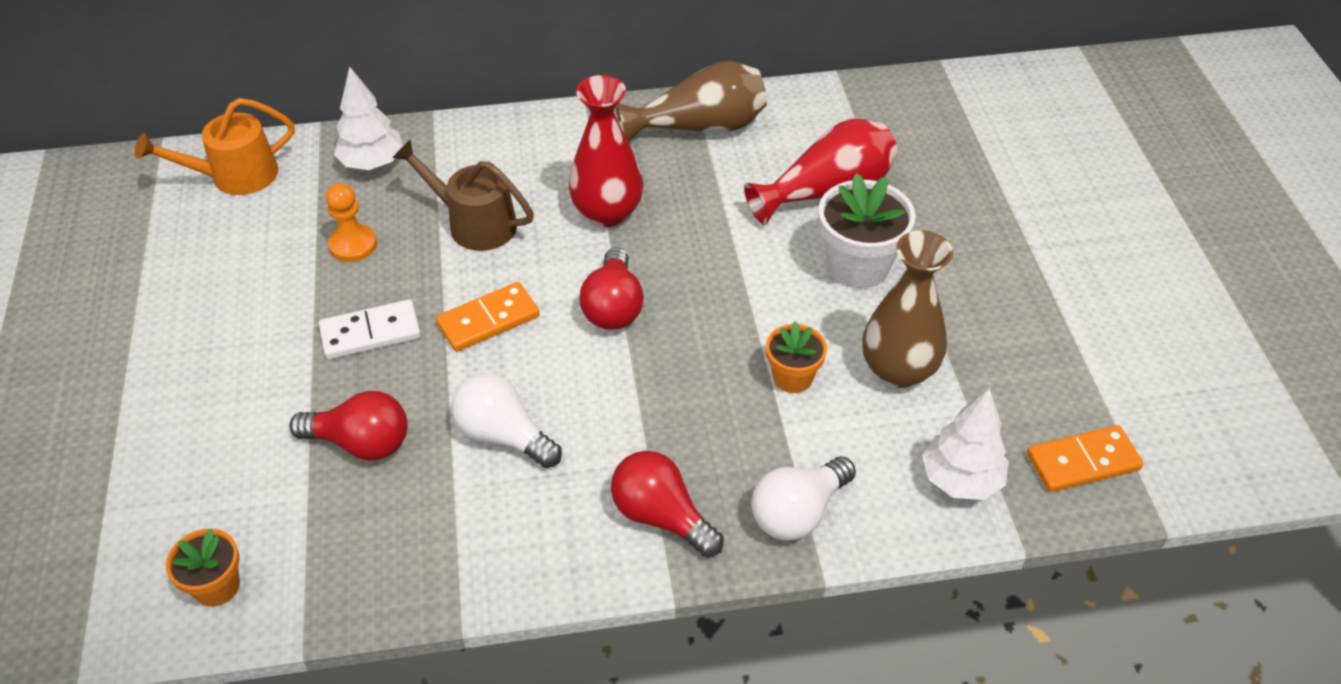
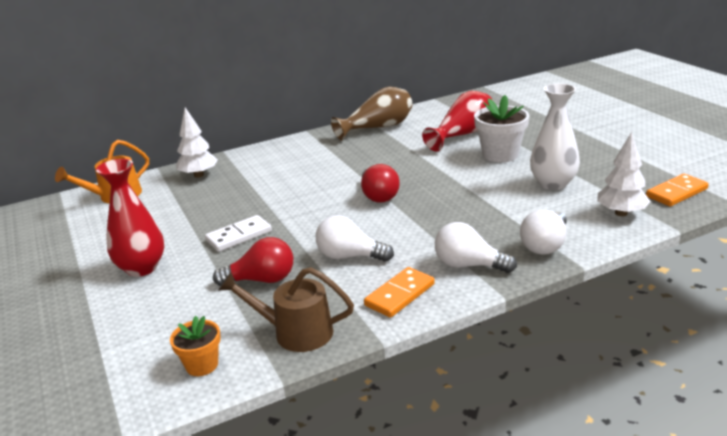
camera: 15 degrees left, 20 degrees down
(353, 245) = (206, 206): orange pawn -> none
(474, 223) = (275, 183): brown watering can -> brown watering can (295, 332)
(488, 320) = (308, 216): orange domino -> orange domino (399, 295)
(607, 212) = (349, 165): red vase -> red vase (142, 268)
(661, 516) = (468, 265): red light bulb -> white light bulb
(792, 377) = (499, 198): orange flower pot -> none
(898, 370) = (553, 184): brown vase -> white vase

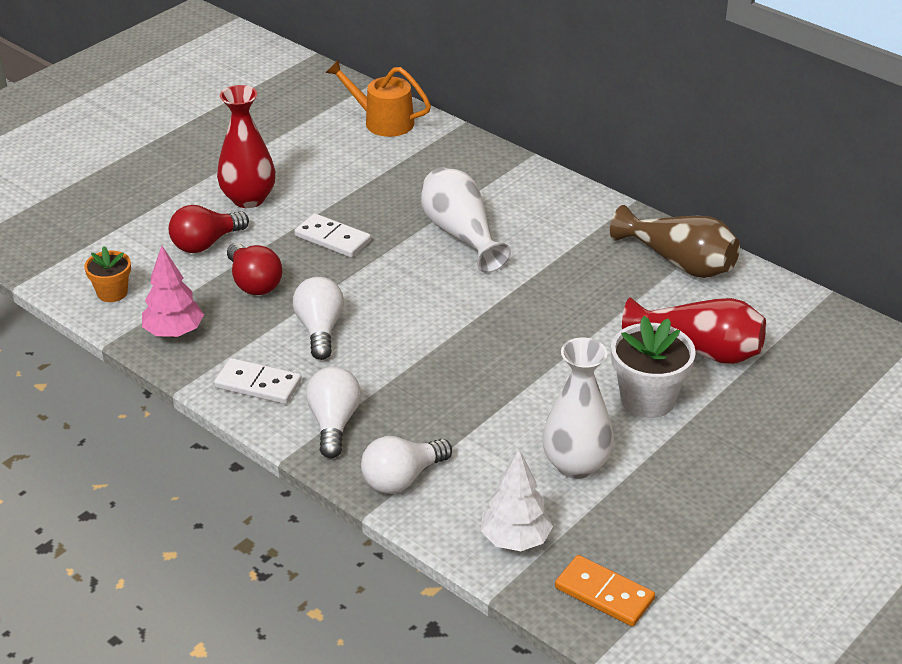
camera: 65 degrees right, 10 degrees up
(199, 175) = (459, 159): white tree -> none
(286, 186) = (461, 235): none -> white vase
(295, 332) = (174, 332): brown watering can -> pink tree
(378, 196) = (470, 315): red light bulb -> red light bulb (206, 243)
(399, 295) = (258, 384): orange domino -> white domino
(545, 245) = (402, 479): white light bulb -> white light bulb turned 45 degrees counterclockwise

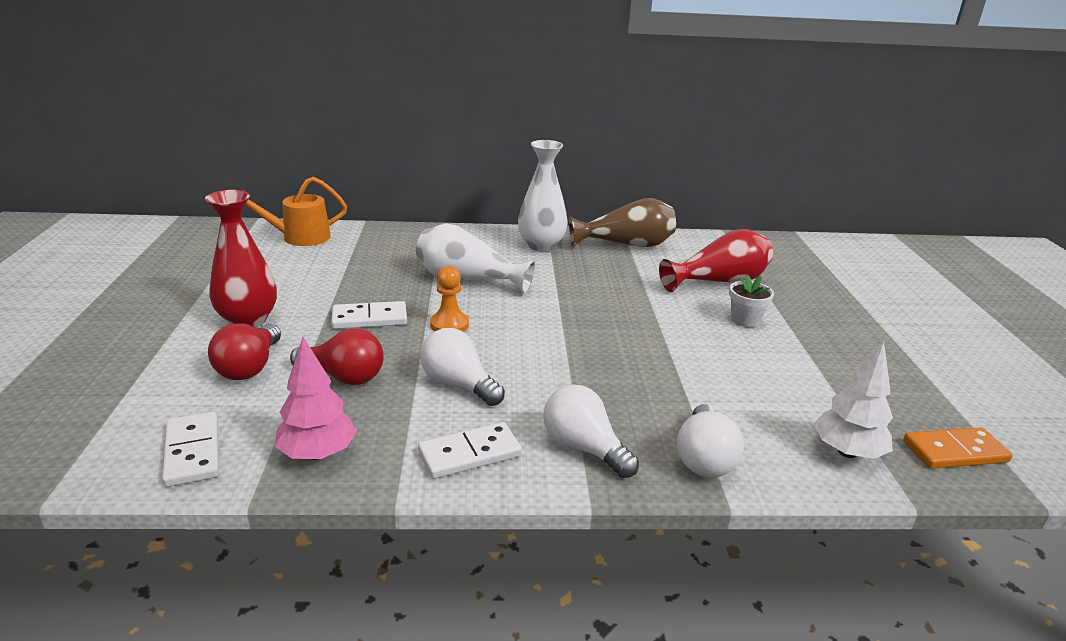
camera: 45 degrees left, 10 degrees down
(112, 293) = (193, 452): orange flower pot -> white domino
(383, 274) = (449, 325): none -> orange pawn
(576, 465) = (783, 379): white vase -> white vase (541, 245)
(647, 399) = (745, 320): white flower pot -> white flower pot, size x0.60

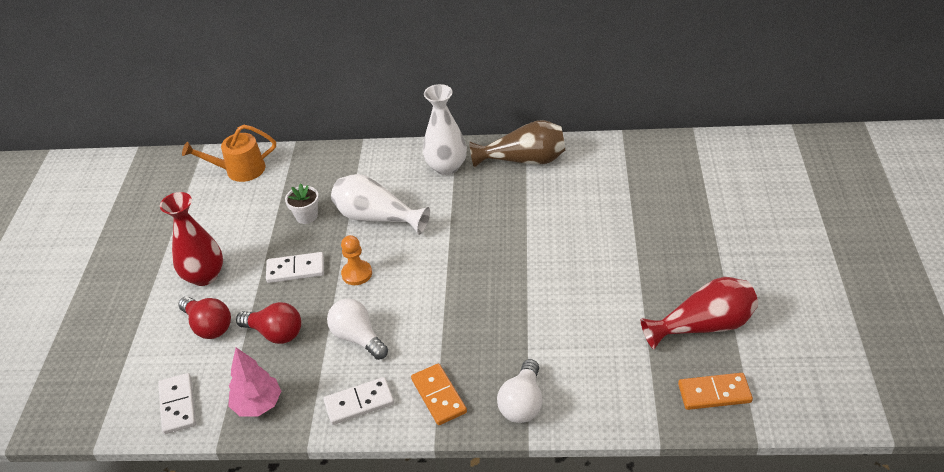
camera: 10 degrees right, 15 degrees up
(249, 367) = (209, 326): red light bulb -> red light bulb turned 60 degrees counterclockwise
(583, 448) = (439, 396): white light bulb -> orange domino
(719, 282) = (594, 207): red vase -> red vase (703, 326)
(745, 320) = (601, 256): white flower pot -> white flower pot (306, 216)
(847, 452) = (631, 395): white tree -> none

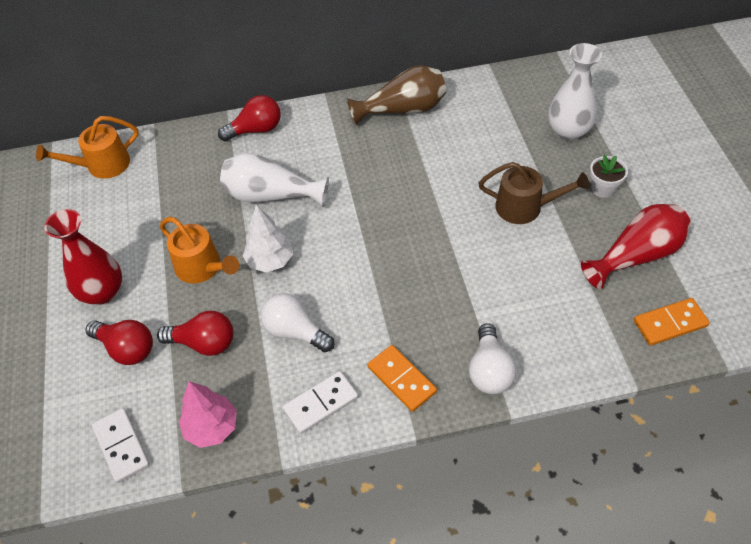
camera: 15 degrees left, 10 degrees up
(295, 270) = (202, 268): white domino -> orange watering can
(306, 216) = (194, 205): white flower pot -> white flower pot (603, 189)
(357, 274) = (270, 261): orange pawn -> white tree
(383, 159) = (256, 130): none -> red light bulb
(446, 167) = (325, 128): white vase -> white vase (568, 131)
(609, 264) = (525, 207): none -> brown watering can

